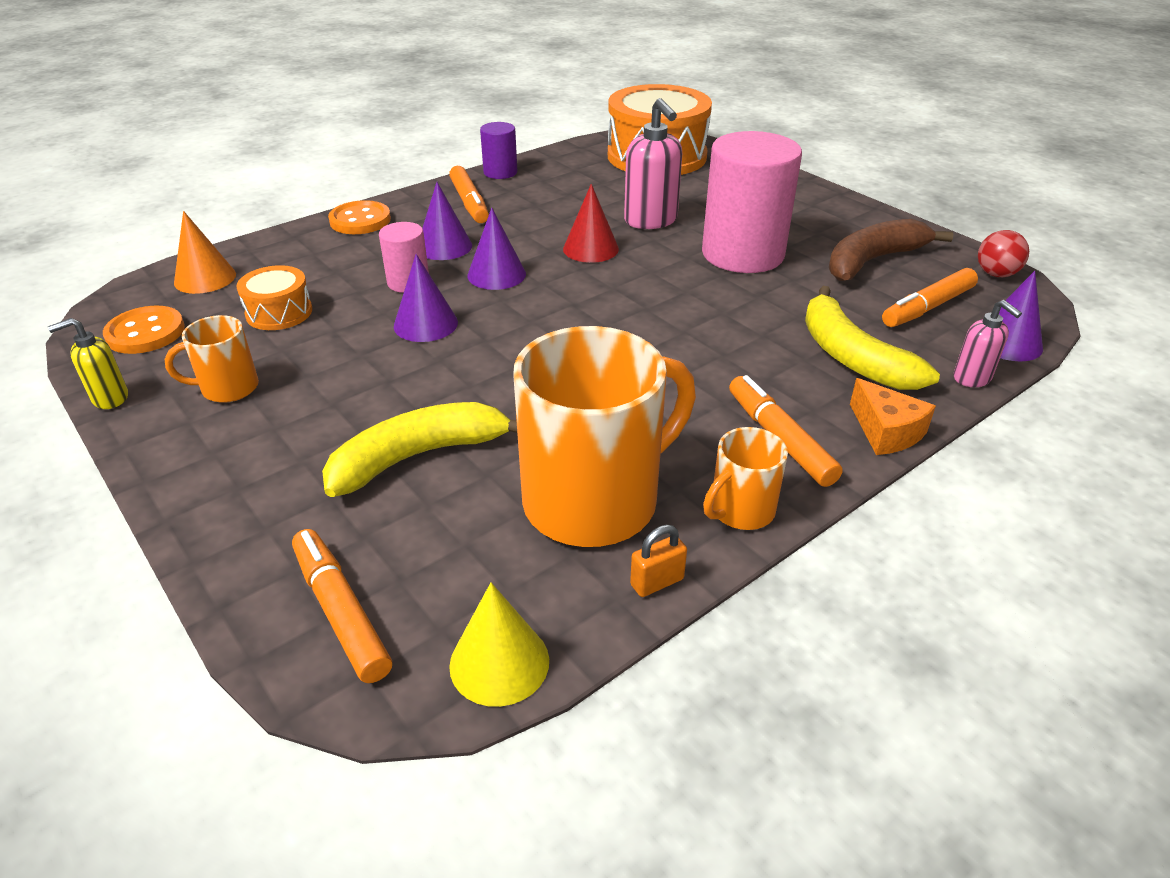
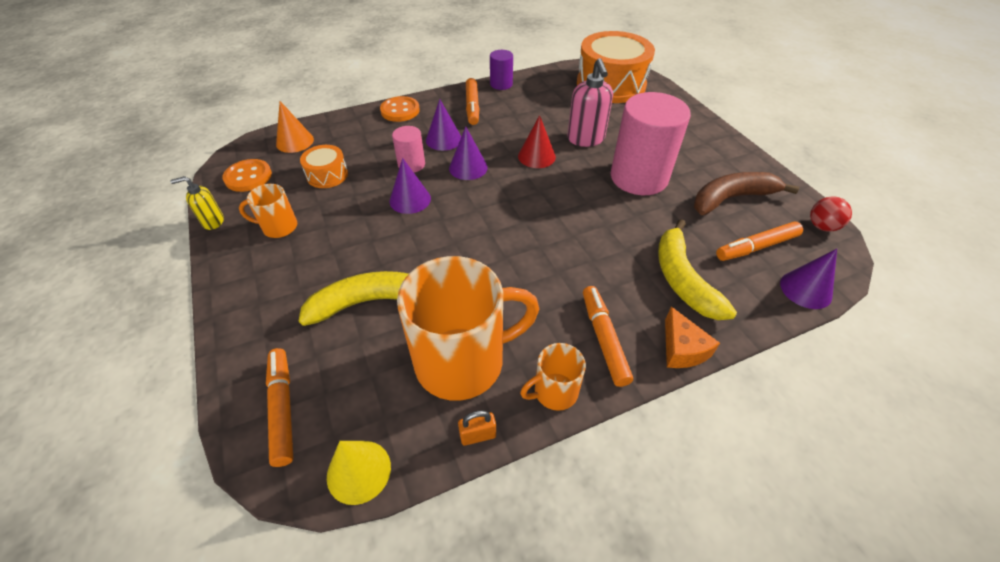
camera: 15 degrees right, 10 degrees up
(972, 378) = (765, 316): pink soap dispenser -> none

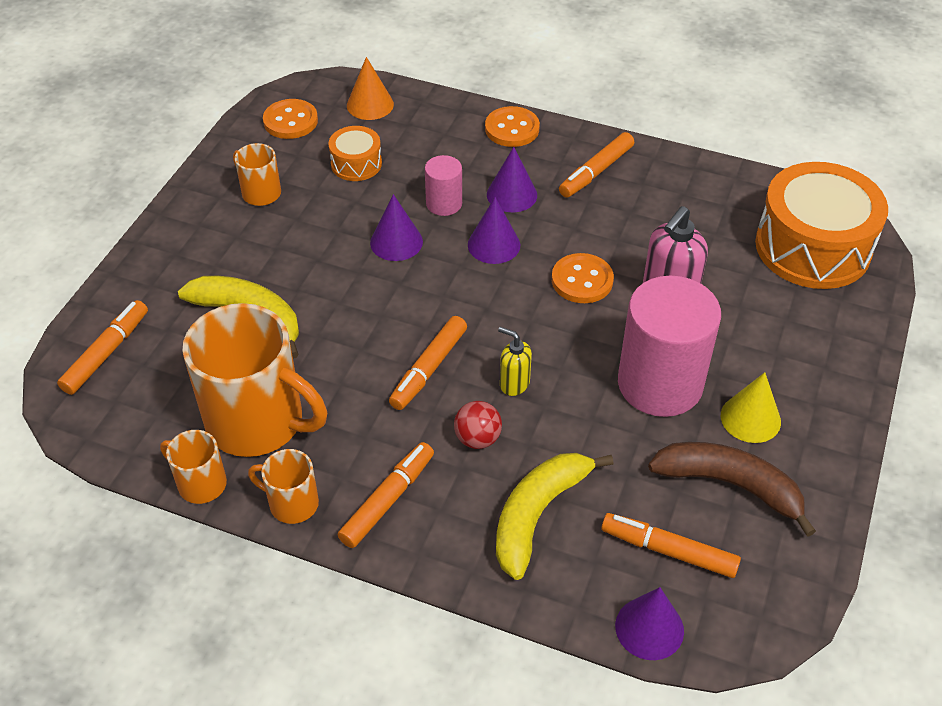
camera: 45 degrees right, 0 degrees up
(213, 222) = (219, 151): yellow soap dispenser -> yellow soap dispenser (514, 383)
(359, 471) = (103, 437): yellow cone -> yellow cone (750, 418)
(478, 435) = (200, 483): orange padlock -> orange mug
(501, 84) = (670, 161): purple cylinder -> none
(523, 251) = (429, 369): none -> orange marker
(536, 156) = (582, 280): red cone -> orange button
(682, 349) = (441, 566): orange cheese -> none
(822, 226) = (787, 595): red ball -> red ball (477, 439)

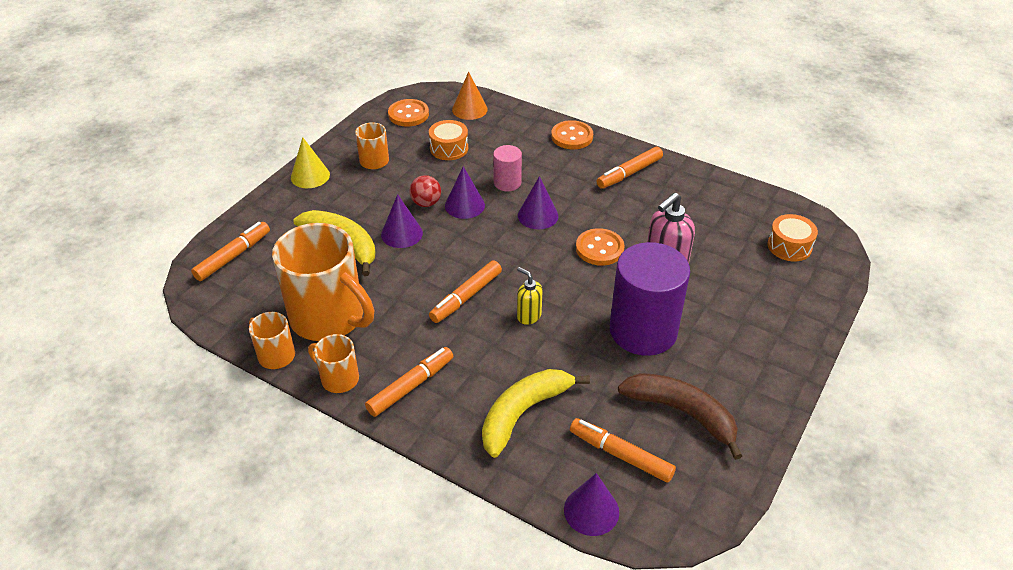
camera: 10 degrees right, 5 degrees down
(477, 439) = (490, 352): red ball -> red ball (426, 203)
(512, 194) = (560, 182): purple cone -> purple cone (401, 233)
(660, 383) = (643, 330): pink cylinder -> purple cylinder
(750, 418) = (710, 365): yellow cone -> yellow cone (310, 176)
(812, 247) = (789, 246): orange drum -> orange drum, size x0.48

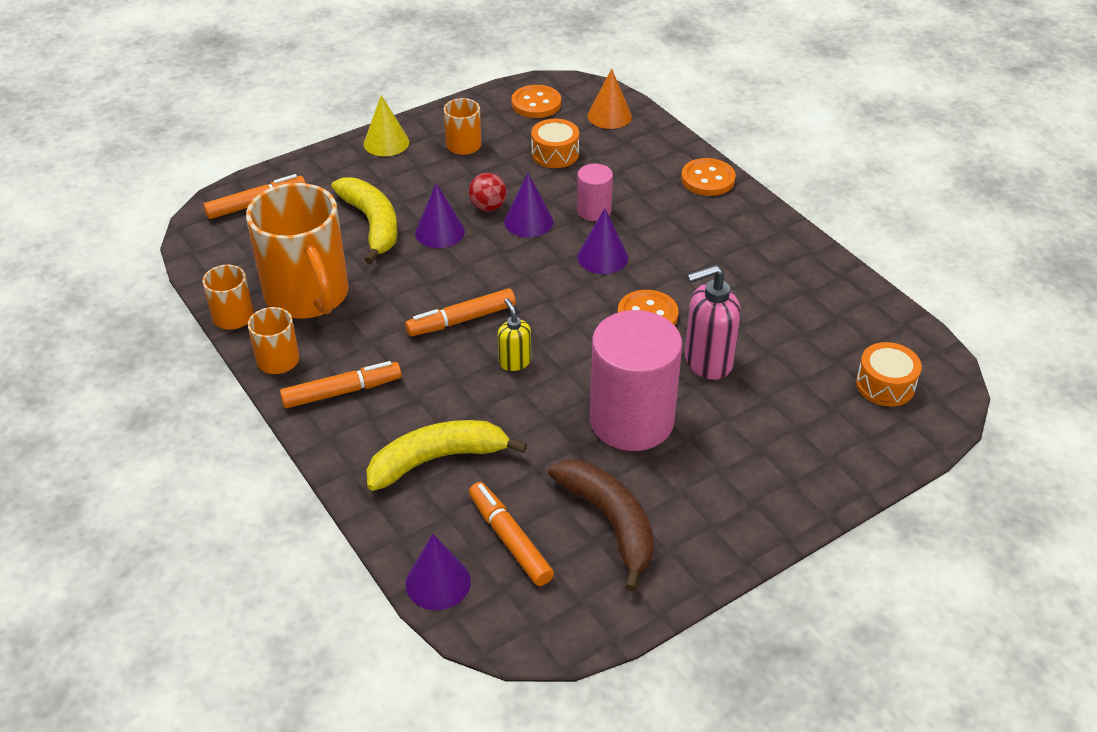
camera: 25 degrees right, 0 degrees up
(629, 173) = (746, 241): orange marker -> none
(643, 330) = (631, 420): purple cylinder -> pink cylinder

